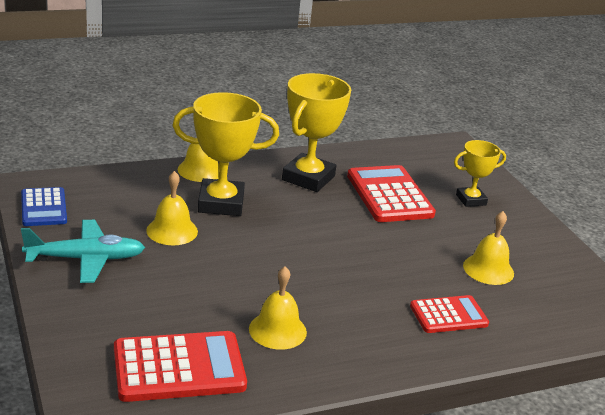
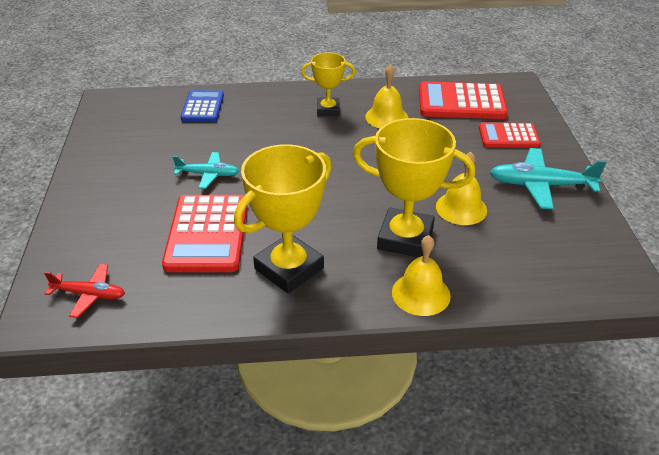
camera: 160 degrees left, 10 degrees up
(43, 208) = (598, 248): blue calculator -> blue calculator (203, 107)
(432, 242) = (208, 174): none -> turquoise plane
(437, 156) = (89, 294): none -> red plane
(448, 315) = (249, 115): red calculator -> red calculator (508, 136)
(471, 200) = (118, 219): yellow trophy -> yellow trophy (328, 110)
(488, 269) = (181, 145): yellow bell -> none

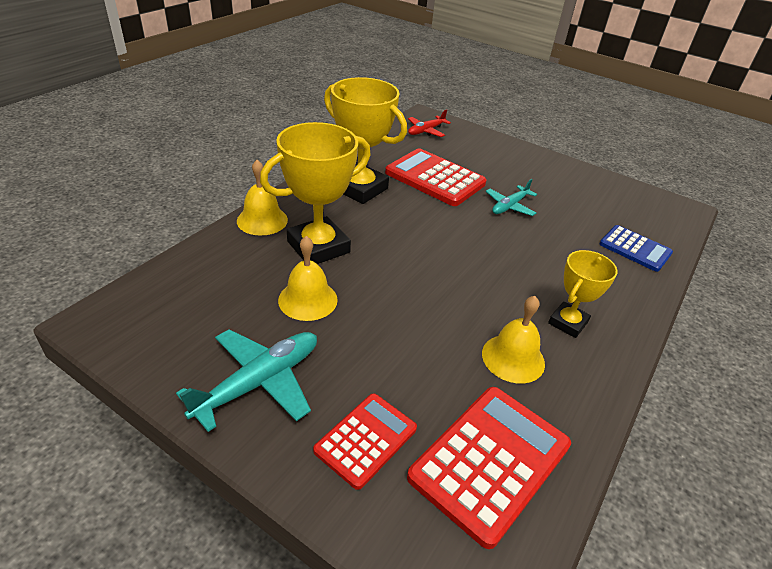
camera: 125 degrees right, 0 degrees up
(289, 268) = (360, 189): yellow trophy -> yellow trophy turned 45 degrees counterclockwise

